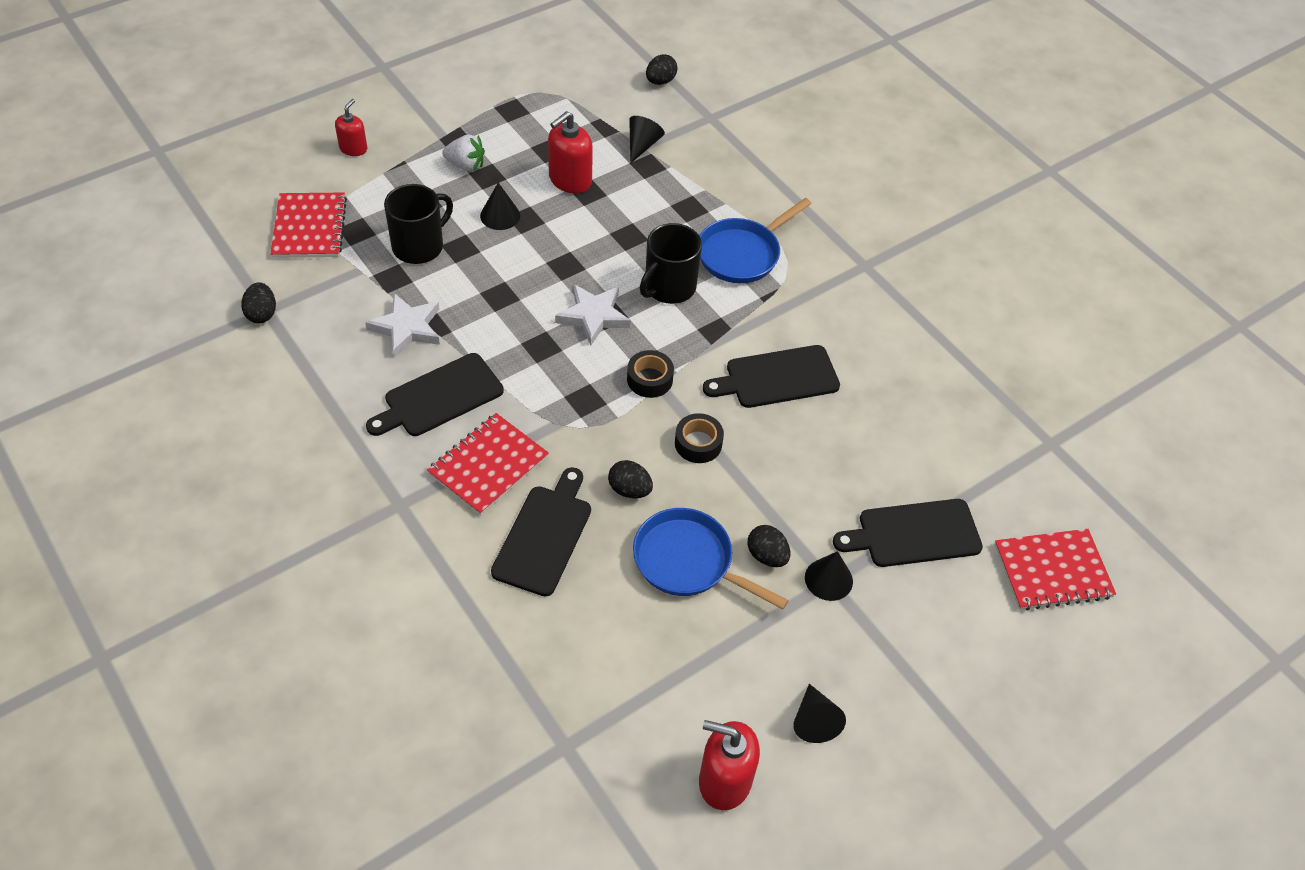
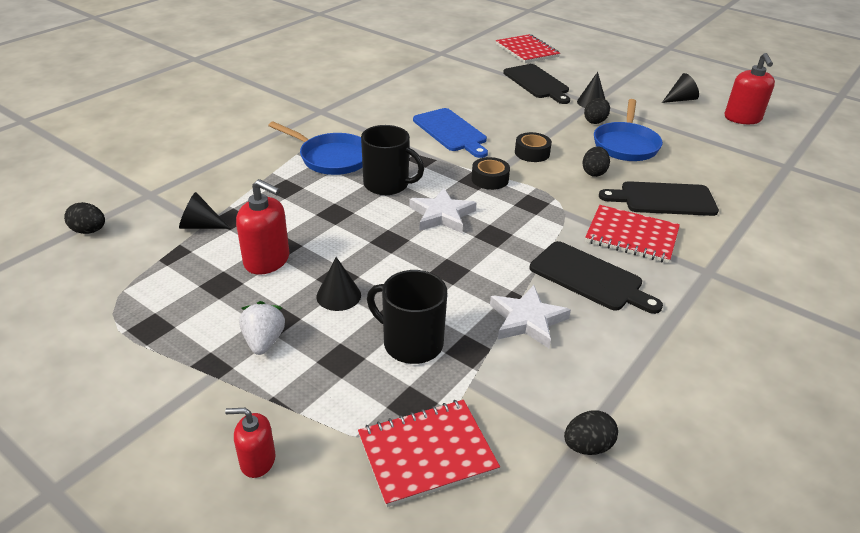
camera: 105 degrees left, 15 degrees down
(777, 378) = (451, 132): black cutting board -> blue cutting board

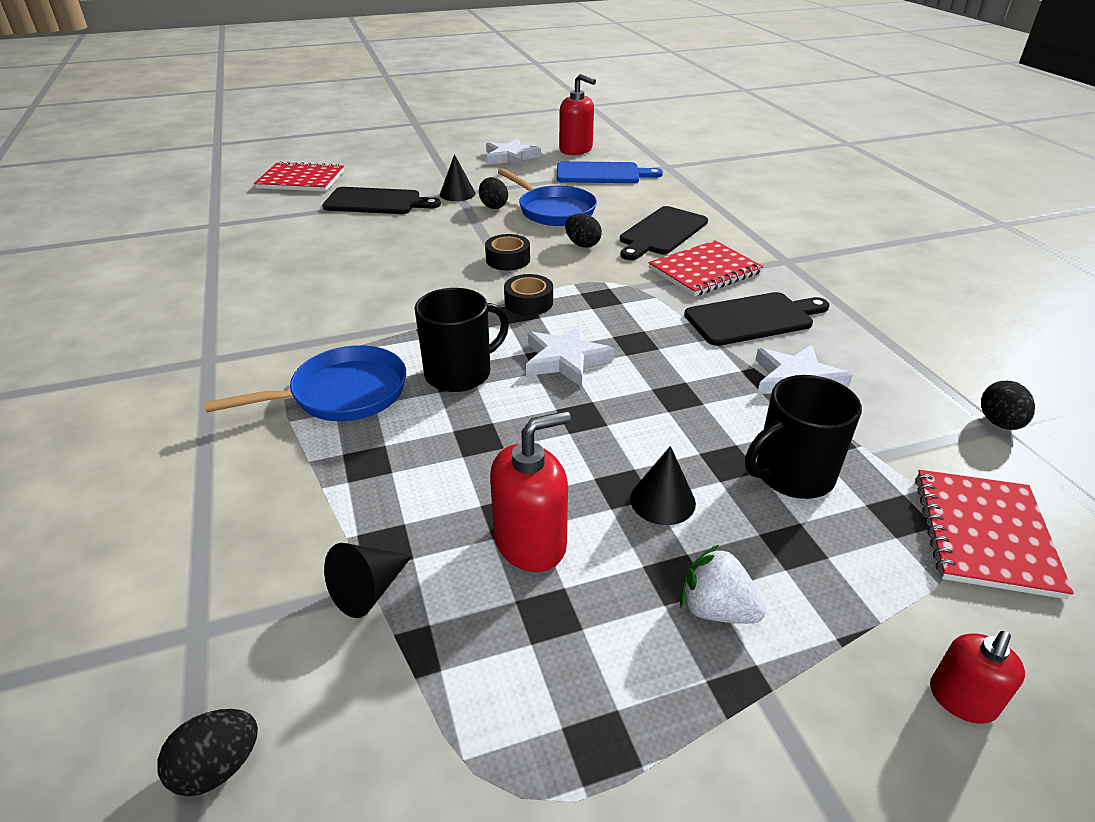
camera: 55 degrees left, 0 degrees up
(451, 132) = (401, 287): blue cutting board -> blue cutting board (602, 174)
(680, 99) = (511, 157): black cone -> white star

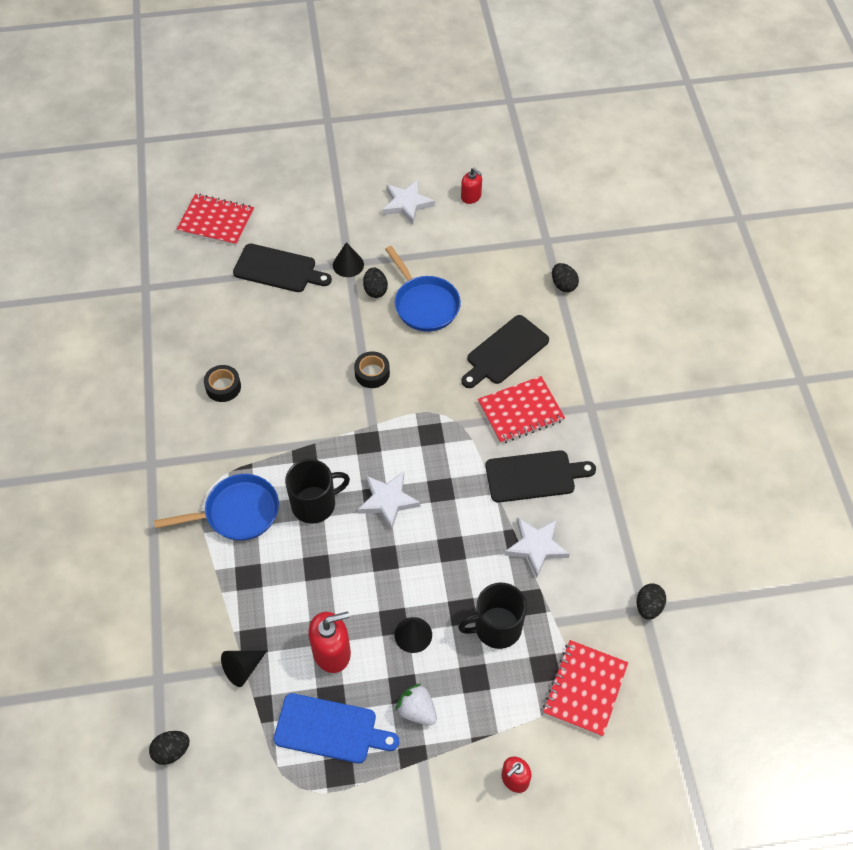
camera: 10 degrees right, 20 degrees up
(528, 303) = (376, 432): black tape -> black tape (223, 387)
(576, 150) = (471, 197): red soap dispenser -> red soap dispenser, size x0.62
(582, 244) = (435, 360): black egg -> black egg (563, 285)
(602, 174) = (483, 246): blue cutting board -> blue cutting board (330, 729)

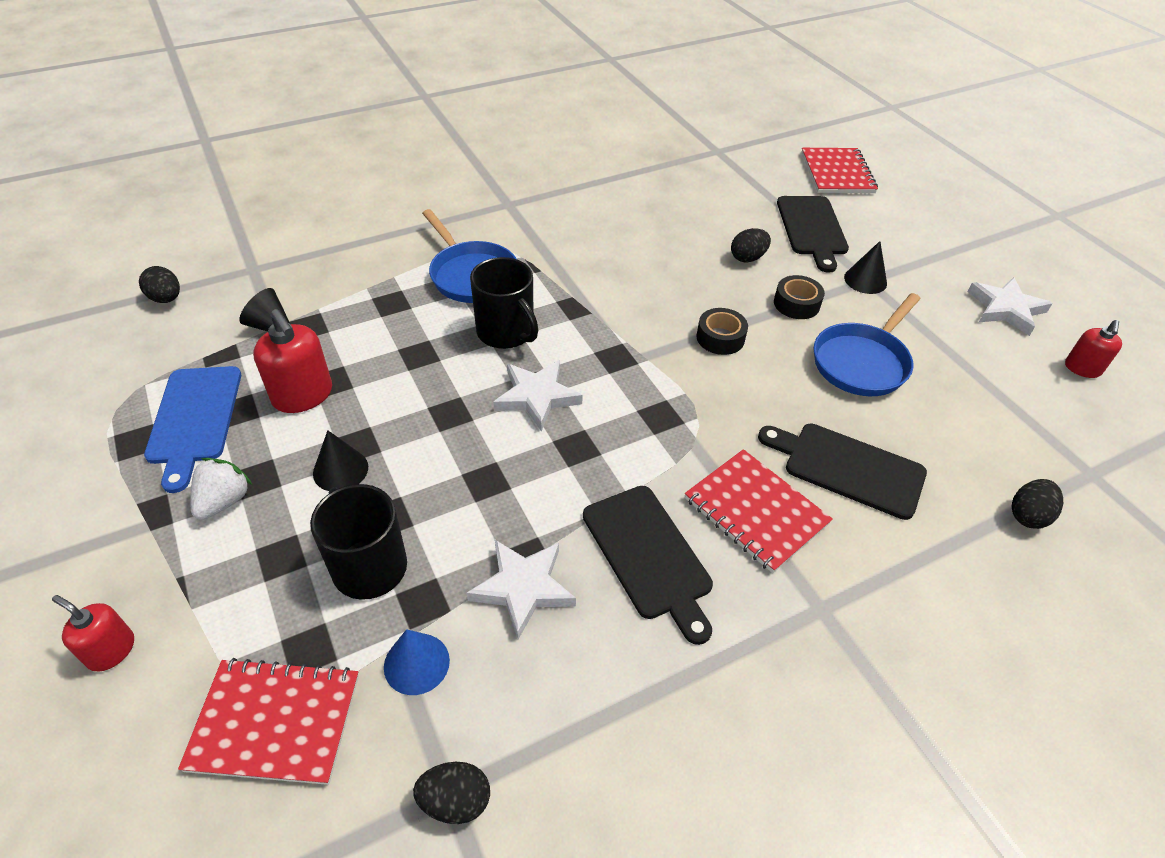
camera: 70 degrees right, 10 degrees down
(223, 387) = (628, 227): black tape -> black tape (796, 304)
(375, 290) = (847, 312): black egg -> black egg (747, 258)
(569, 612) = (416, 663): none -> blue cone

